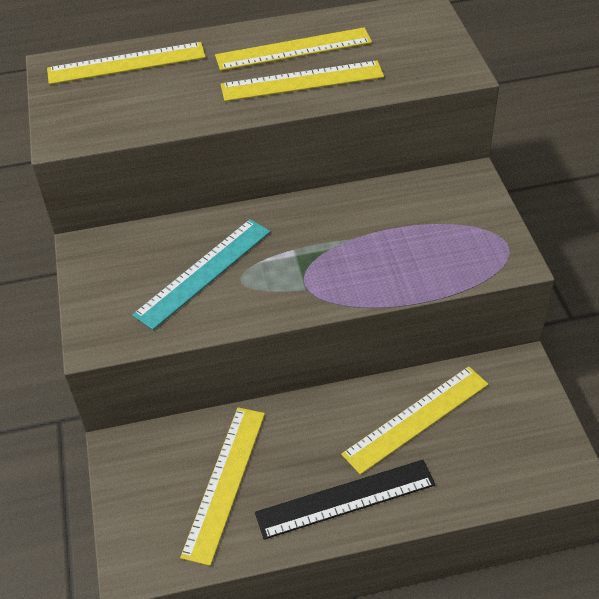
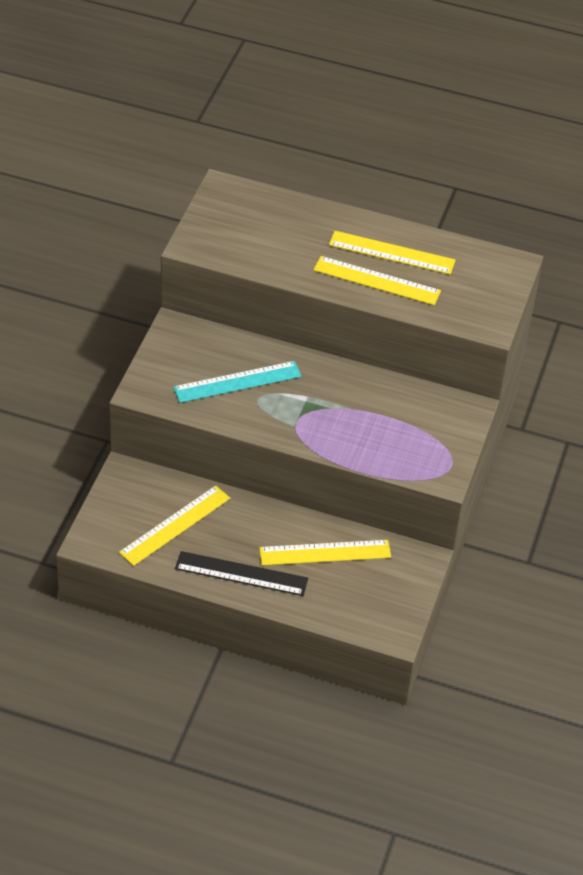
camera: 25 degrees right, 0 degrees up
(126, 64) = (270, 208): yellow ruler -> none

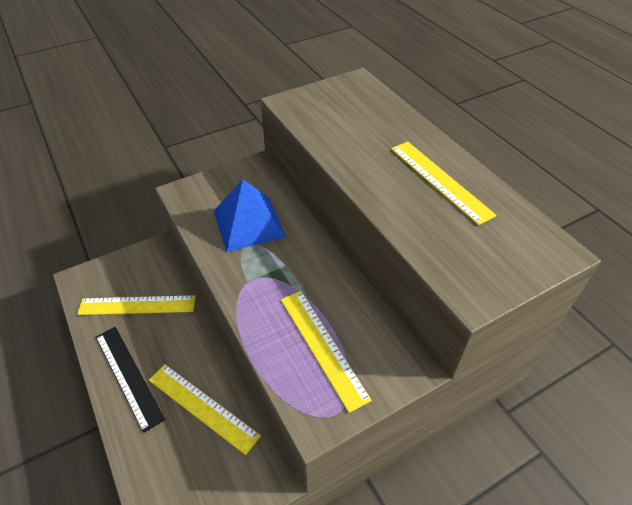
camera: 45 degrees right, 0 degrees up
(237, 382) = (248, 223): turquoise ruler -> blue pyramid
(376, 281) = (400, 194): yellow ruler -> yellow ruler (322, 347)

